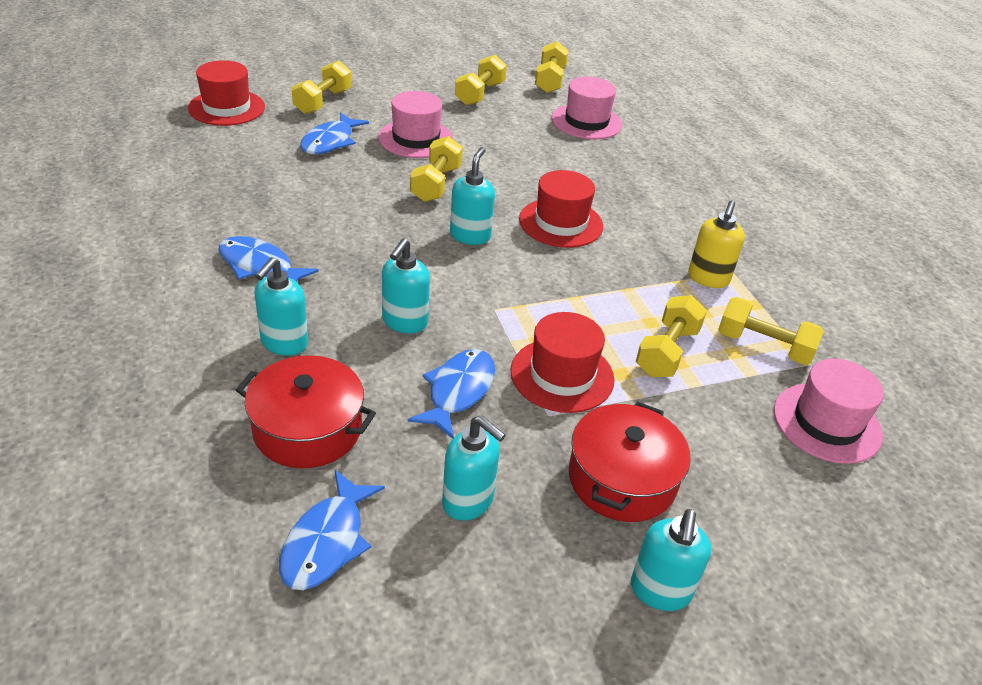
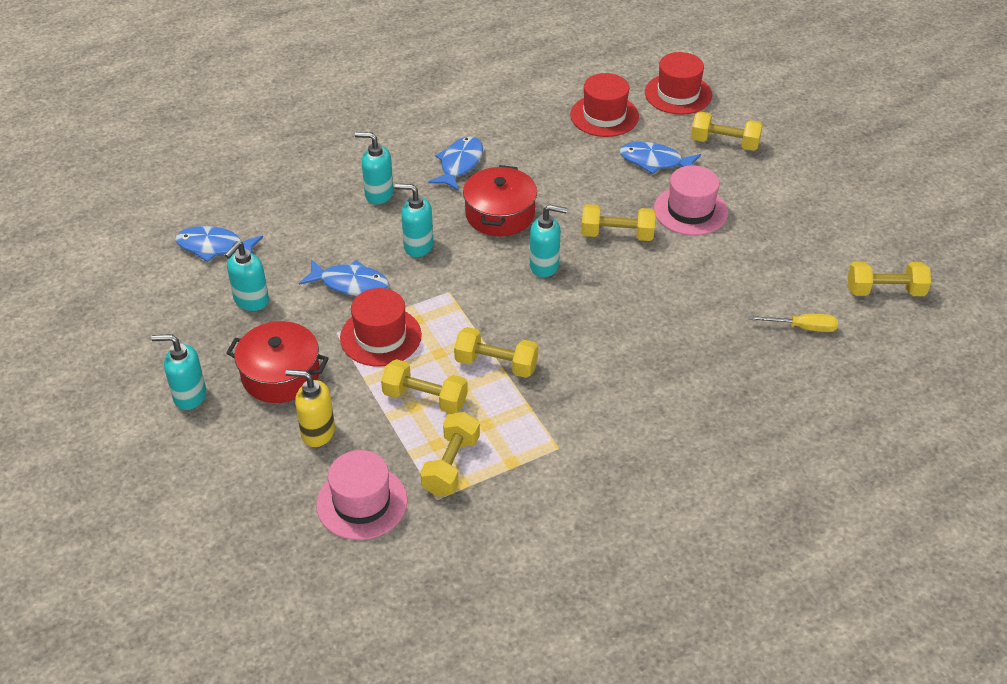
camera: 85 degrees right, 5 degrees up
(308, 428) = (301, 221): red pot -> red pot (500, 214)
(480, 94) = (812, 241): yellow dumbbell -> yellow dumbbell (496, 364)
(561, 223) = (590, 321): red hat -> red hat (604, 116)
(586, 122) = (803, 327): pink hat -> yellow screwdriver
(708, 278) = (540, 428): yellow soap dispenser -> yellow soap dispenser (317, 432)

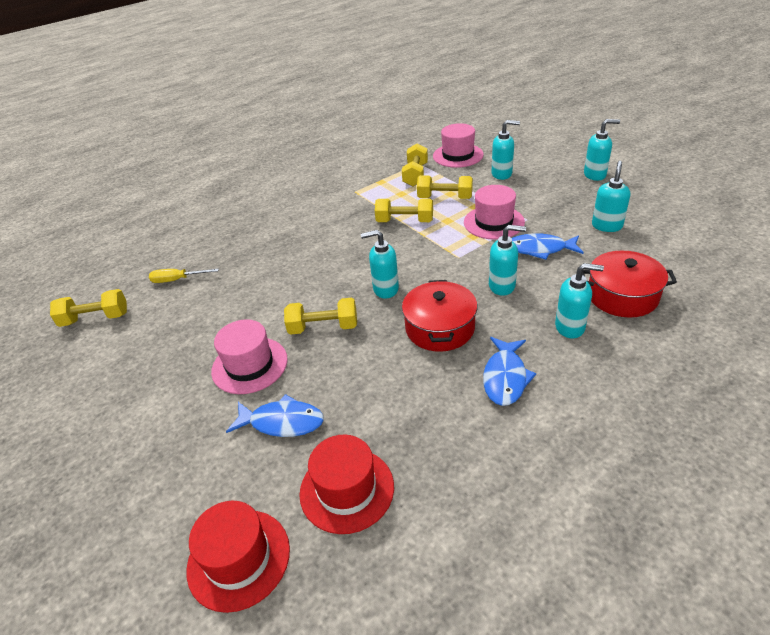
camera: 175 degrees right, 5 degrees down
(214, 247) = (677, 255): blue fish -> none
(280, 375) = (547, 193): red pot -> red pot (622, 296)
(317, 432) = (502, 174): yellow soap dispenser -> turquoise soap dispenser
(380, 336) = (494, 222): red hat -> pink hat
(724, 143) = (191, 468): yellow dumbbell -> none

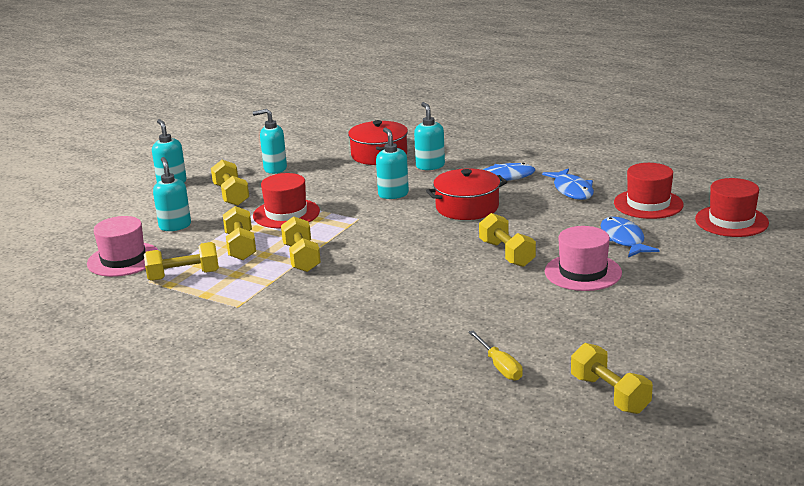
camera: 115 degrees left, 15 degrees down
(385, 289) = (431, 240): turquoise soap dispenser -> none
(494, 222) = (286, 214): pink hat -> red hat
(540, 249) = (327, 188): blue fish -> blue fish (572, 190)
(551, 200) = (231, 195): none -> yellow dumbbell

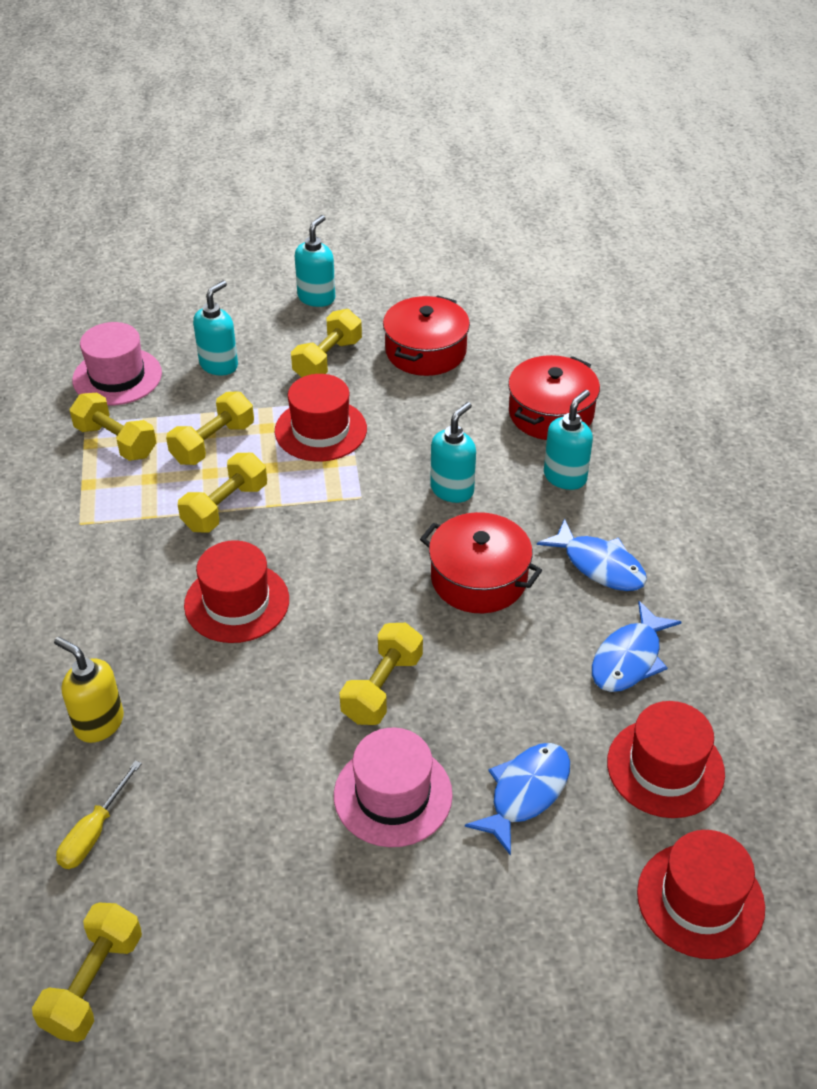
camera: 50 degrees right, 20 degrees up
(275, 169) = (426, 351): turquoise soap dispenser -> red pot
(384, 275) = (237, 602): none -> red hat
(417, 343) = (99, 723): none -> yellow soap dispenser

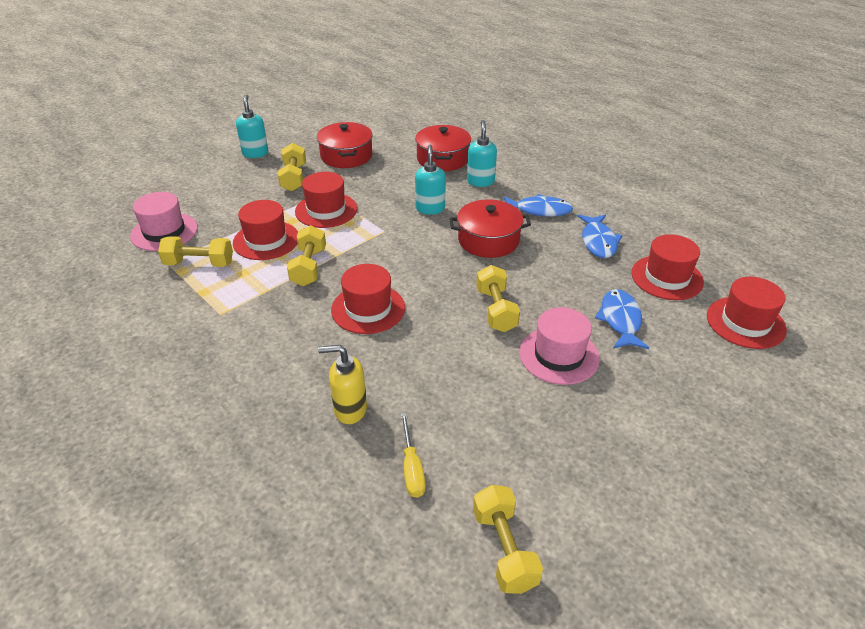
camera: 35 degrees left, 5 degrees down
(213, 443) = (266, 240): yellow dumbbell -> red hat
(219, 365) = (228, 203): turquoise soap dispenser -> none

